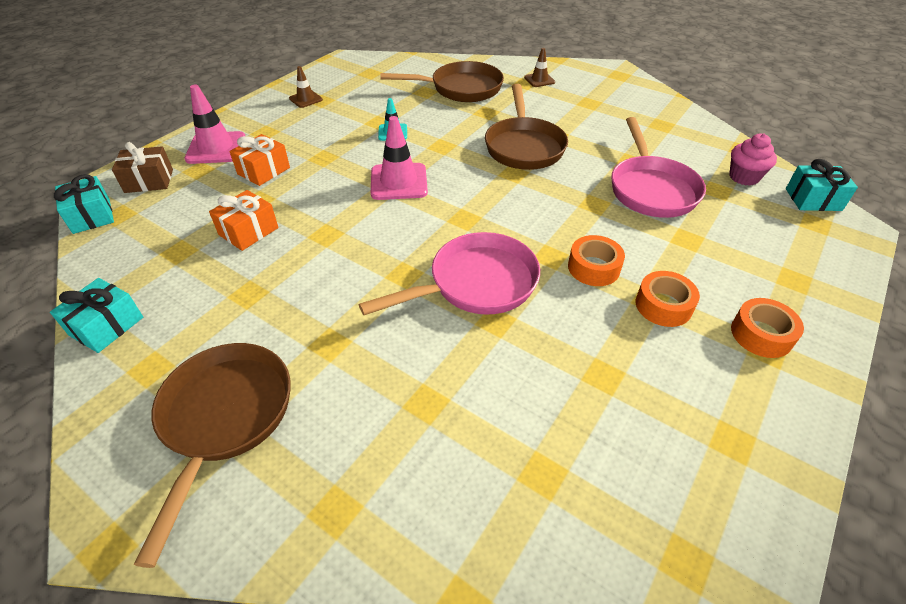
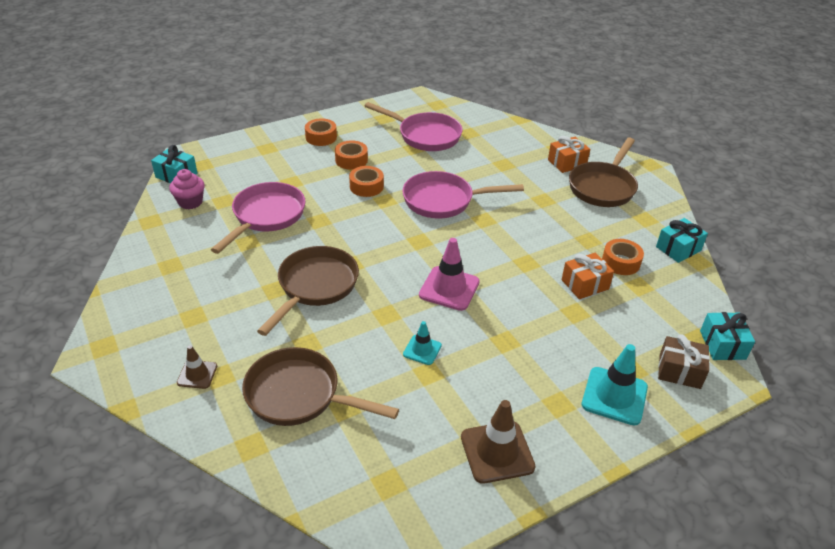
camera: 155 degrees left, 5 degrees down
(200, 275) = (621, 262): none -> orange tape
(216, 148) = (614, 396): pink traffic cone -> turquoise traffic cone
(263, 171) = (566, 344): orange gift -> orange gift (567, 163)
(306, 99) = (497, 452): brown traffic cone -> brown traffic cone, size x1.74
(613, 421) = (425, 136): none -> pink pan

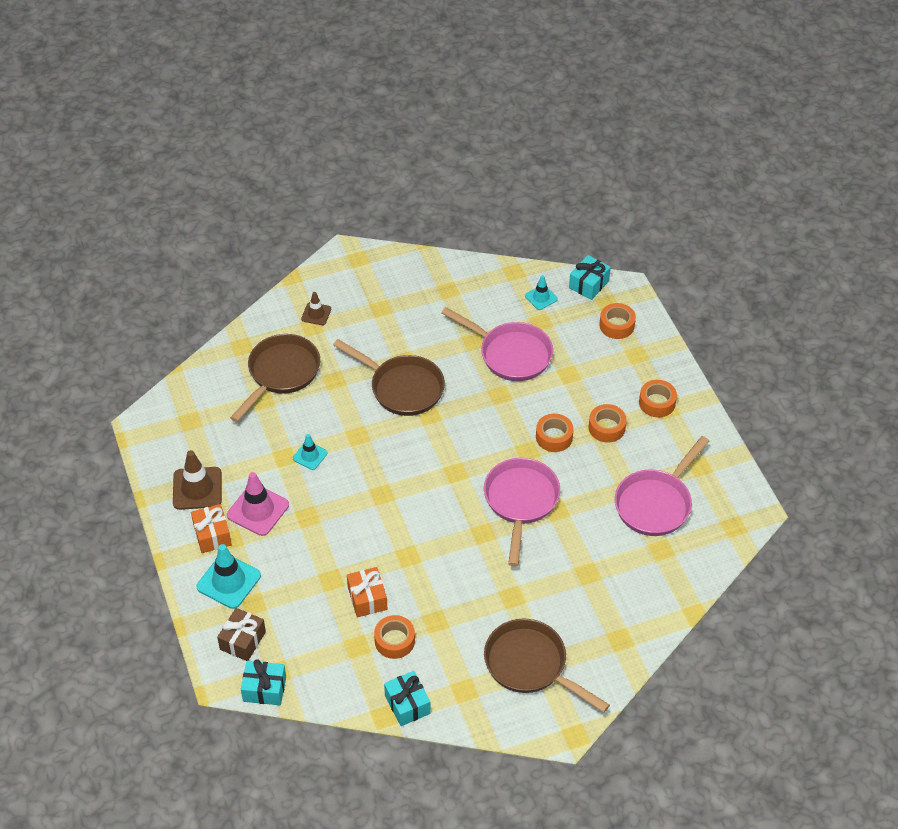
camera: 100 degrees right, 10 degrees up
(190, 202) = (541, 297): pink cupcake -> turquoise traffic cone
(231, 159) = (616, 325): none -> orange tape
(449, 288) = (382, 486): pink traffic cone -> pink traffic cone (258, 510)
(567, 163) = (585, 641): orange gift -> orange gift (212, 535)

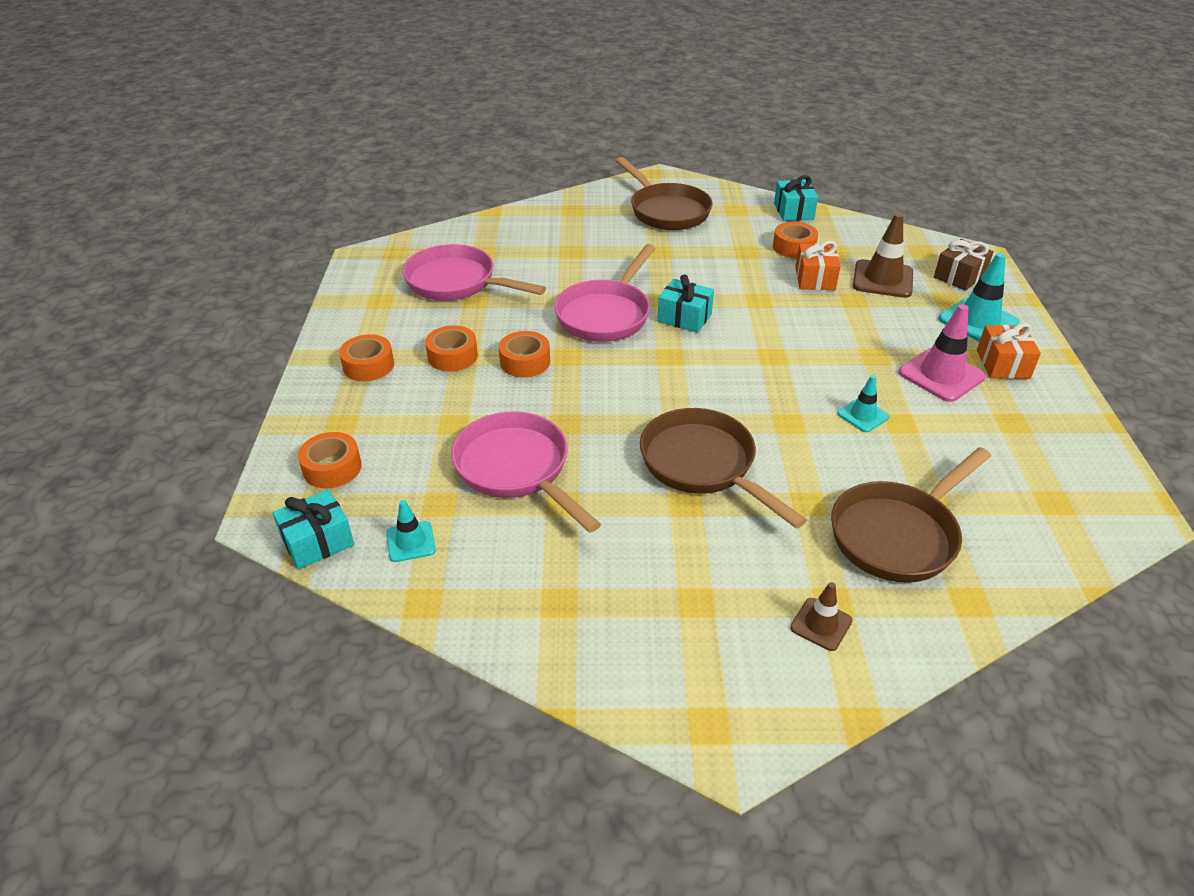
camera: 160 degrees left, 10 degrees down
(197, 488) = (1030, 415): brown traffic cone -> brown traffic cone (882, 279)
(264, 689) = (935, 243): turquoise gift -> turquoise gift (684, 317)
(656, 503) = (457, 283): pink pan -> pink pan turned 120 degrees counterclockwise

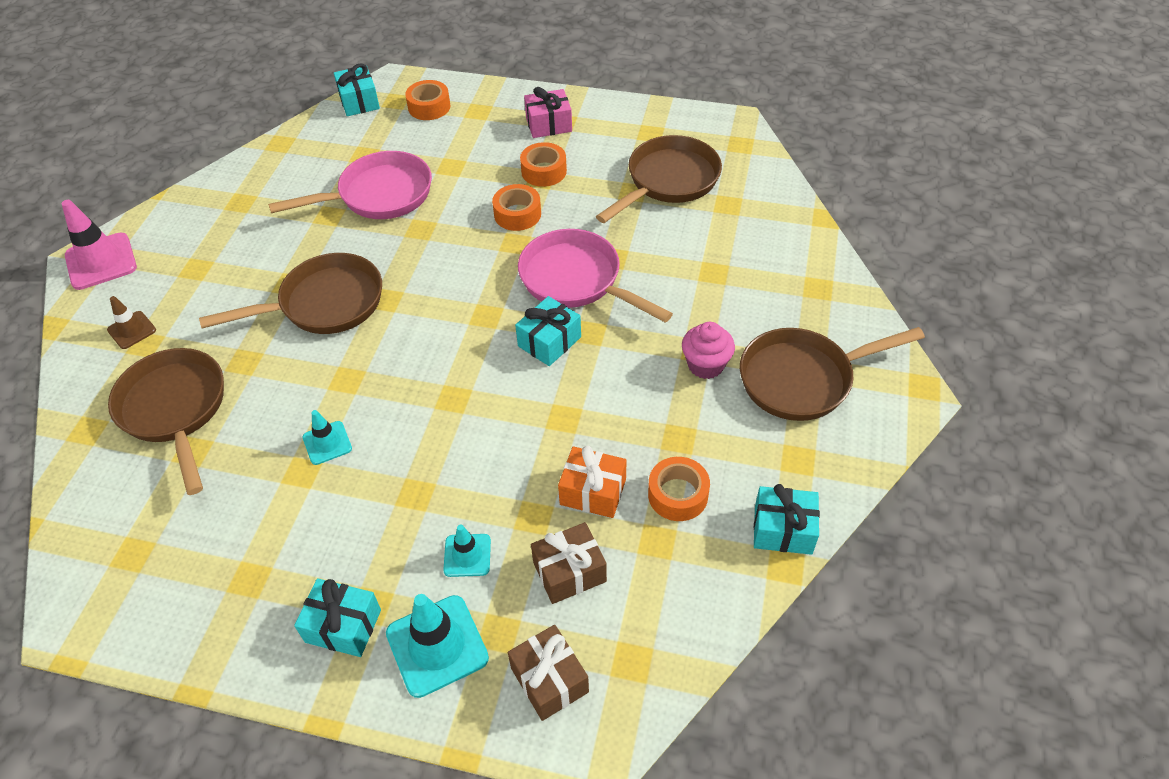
camera: 105 degrees right, 10 degrees up
(368, 365) = (549, 124): orange tape -> pink gift
(411, 542) = (335, 140): turquoise traffic cone -> turquoise traffic cone (467, 555)
(457, 283) = (668, 181): pink pan -> brown pan
(673, 247) = (705, 365): none -> pink cupcake
(882, 279) = (569, 572): brown traffic cone -> brown gift
(941, 375) = (354, 546): pink traffic cone -> pink traffic cone (101, 261)
(1003, 364) = (343, 626): orange gift -> turquoise gift

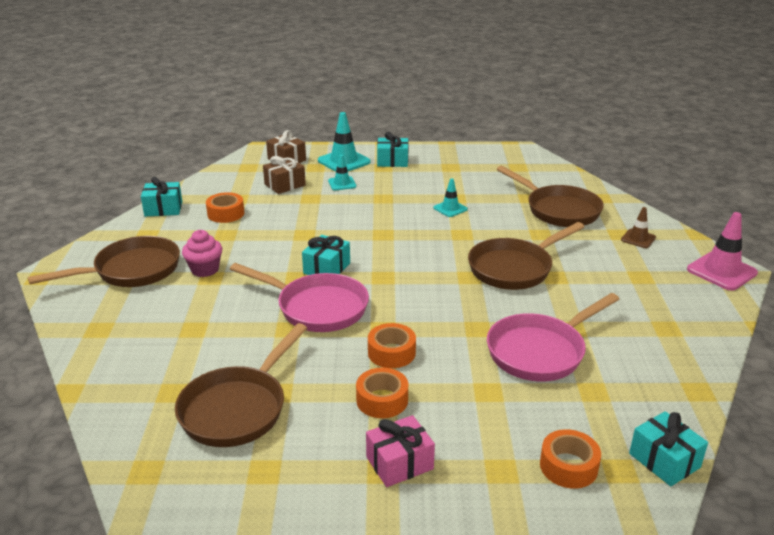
camera: 165 degrees right, 20 degrees down
(593, 491) = (278, 209): orange gift -> none

